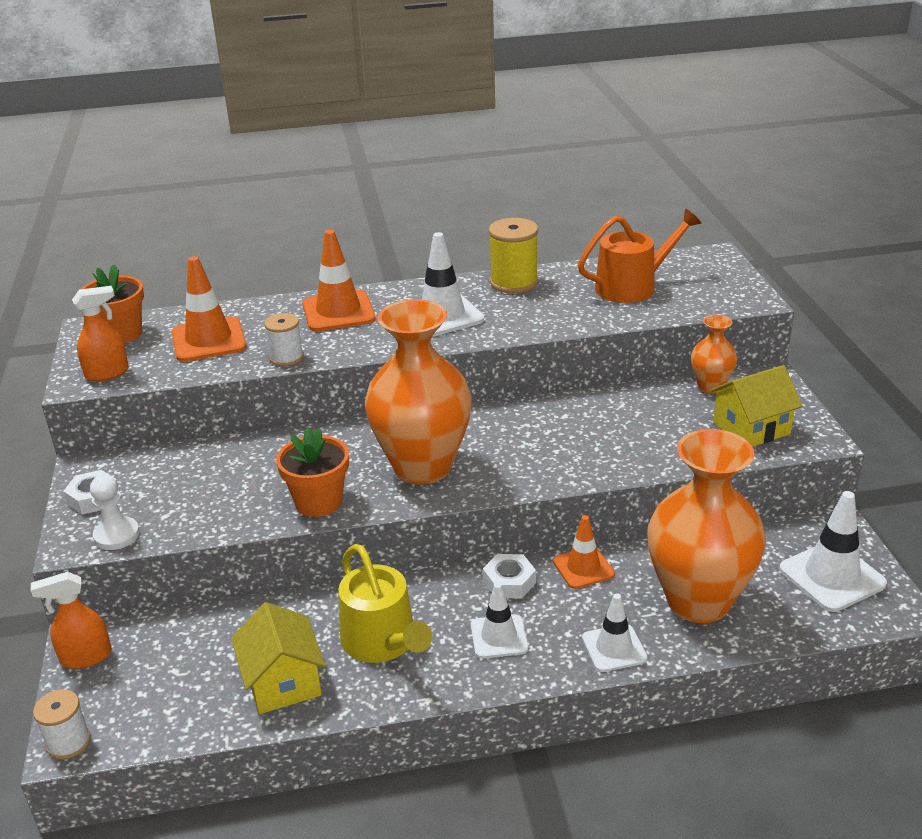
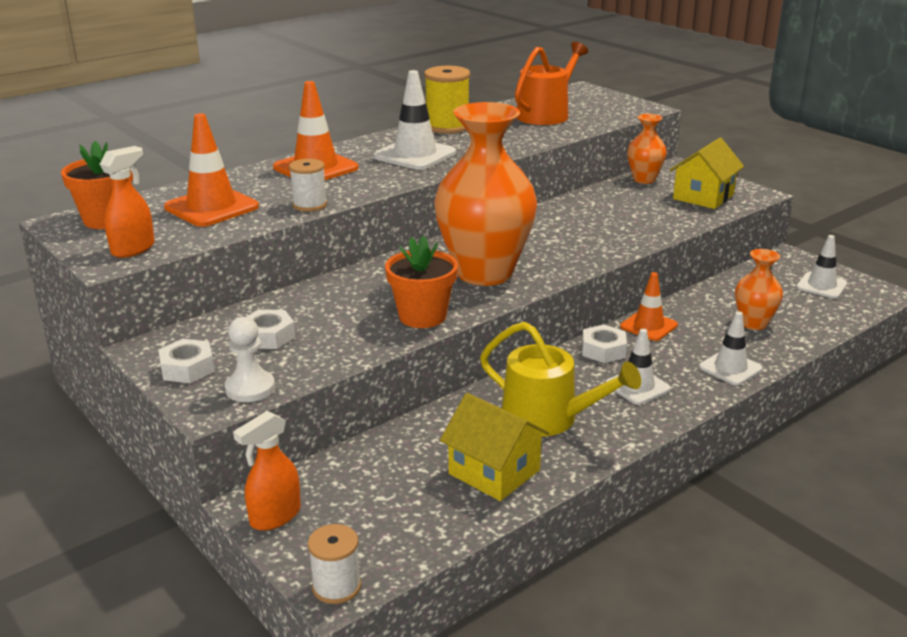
camera: 30 degrees left, 5 degrees down
(179, 484) = (268, 336): none -> white nut
(698, 601) = (753, 323): orange vase -> orange vase, size x0.47
(832, 576) = (821, 286): white traffic cone -> white traffic cone, size x0.64

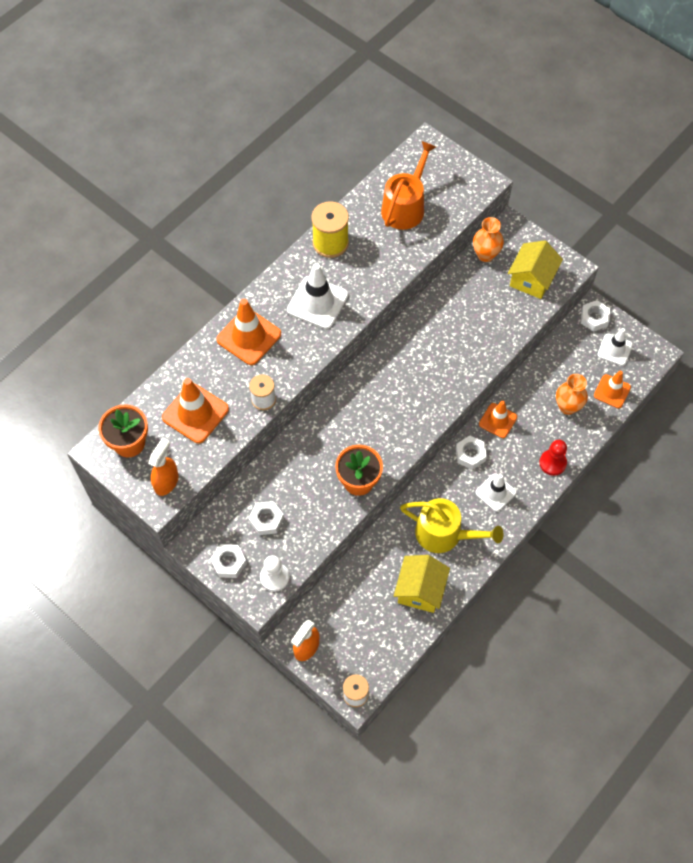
camera: 10 degrees left, 35 degrees up
(484, 273) = (388, 419): orange vase -> none
(494, 472) = (420, 590): yellow house -> yellow house turned 75 degrees clockwise
(730, 368) = (552, 463): white traffic cone -> red pawn
(790, 262) = (594, 318): none -> white nut
(820, 316) = (612, 391): none -> orange traffic cone

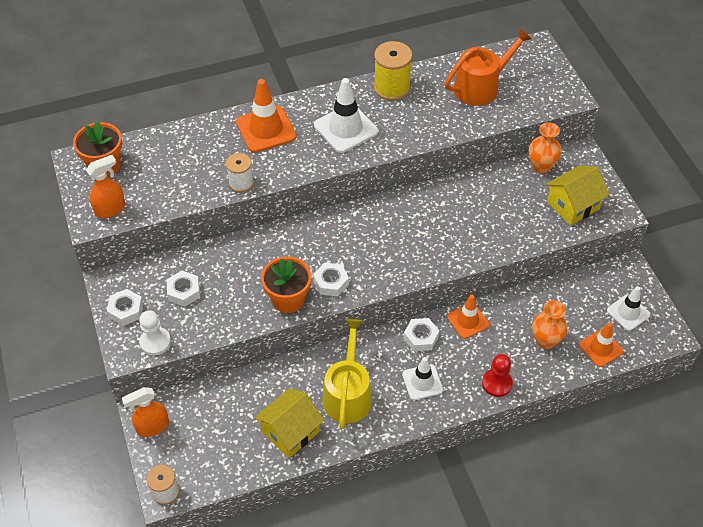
camera: 30 degrees right, 10 degrees down
(195, 413) = (175, 168): orange traffic cone -> none
(444, 534) = (348, 394): yellow watering can -> yellow watering can turned 135 degrees counterclockwise
(594, 318) = (625, 276): white nut -> white nut (331, 282)

